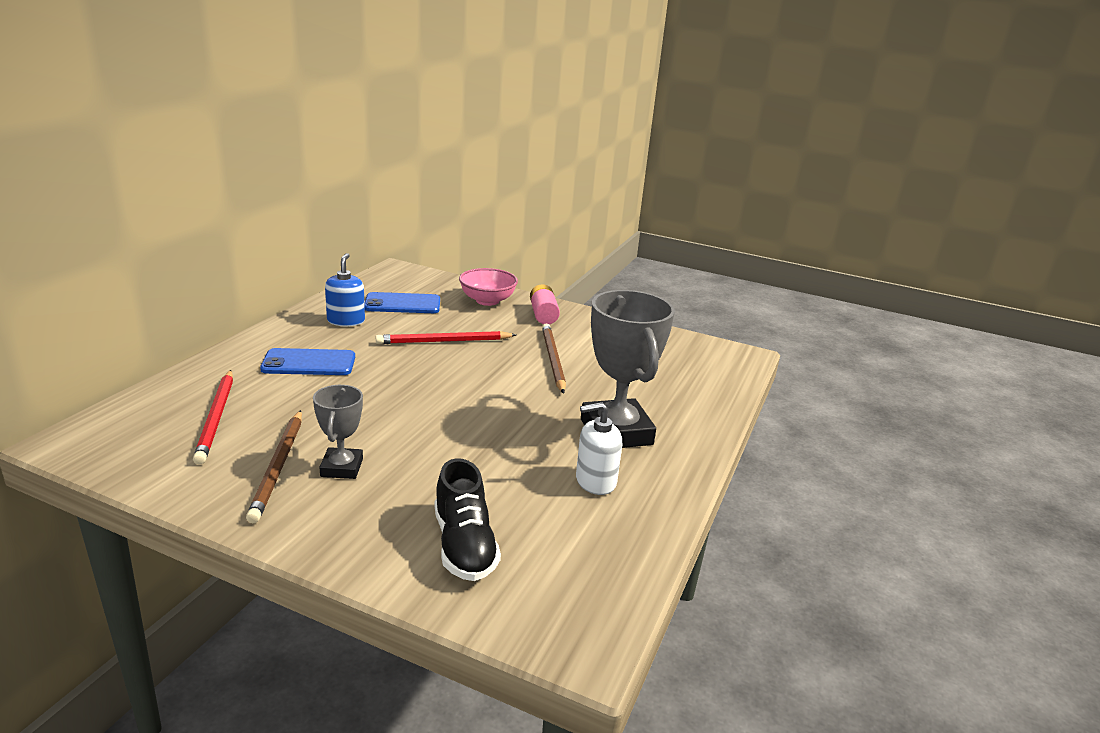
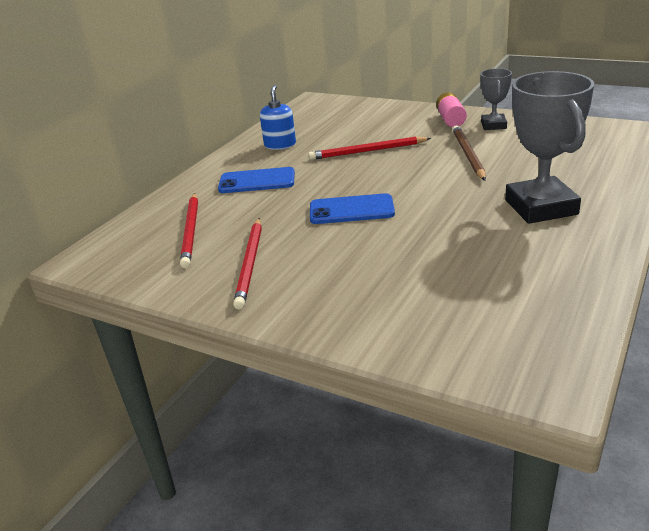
camera: 10 degrees right, 5 degrees up
(278, 467) = (250, 264): brown pencil -> red pencil
(342, 468) = (303, 260): grey trophy -> grey trophy (493, 125)
(402, 304) = (325, 126): blue phone -> blue phone (351, 210)
(464, 545) = (424, 312): black shoe -> none
(487, 301) = (398, 114): pink bowl -> none
(595, 481) = (531, 250): white soap dispenser -> none

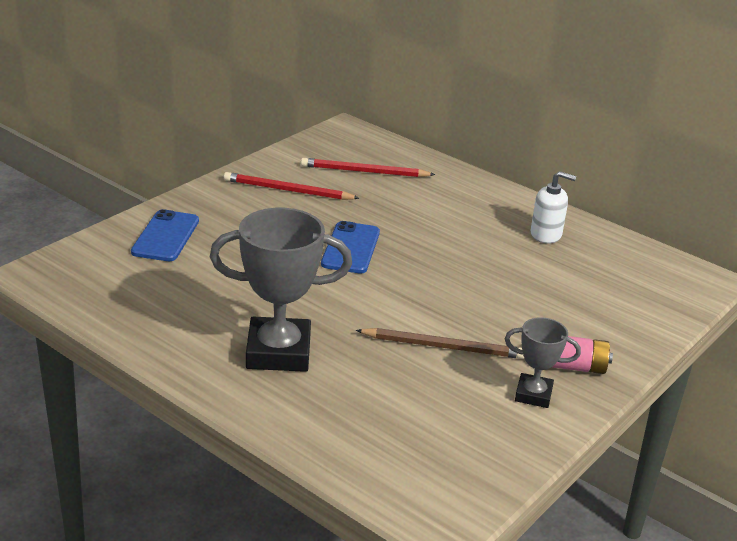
camera: 95 degrees right, 0 degrees up
(257, 181) = (451, 210): blue phone -> blue phone (165, 236)
(280, 145) = (546, 234): blue soap dispenser -> white soap dispenser
(367, 151) = (495, 284): red pencil -> none

